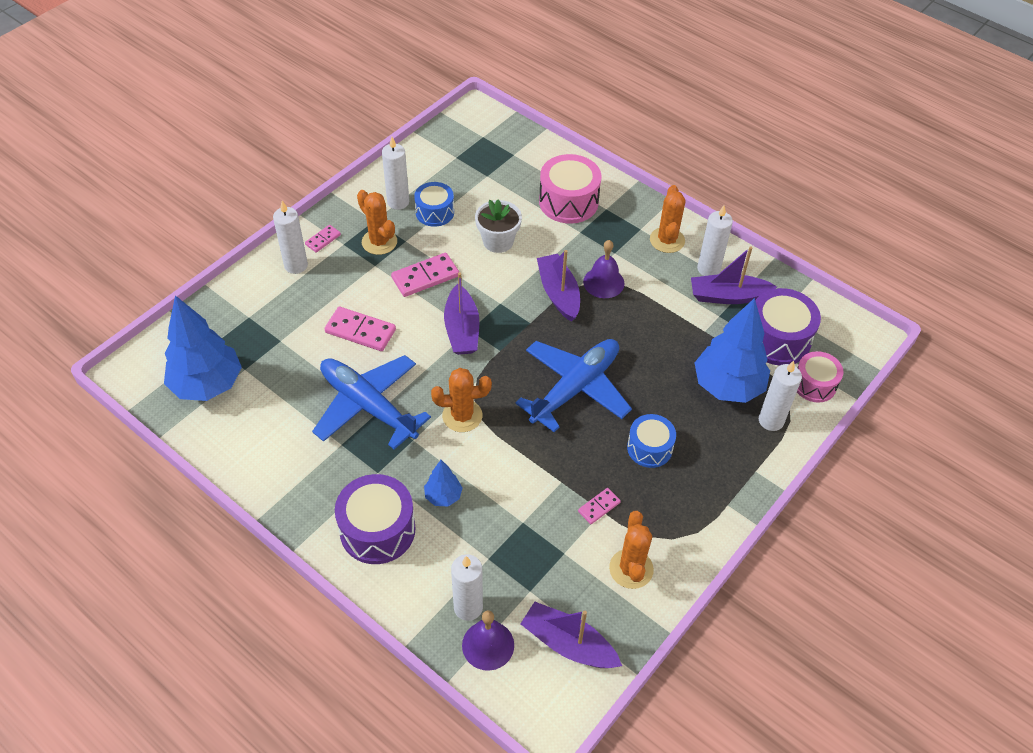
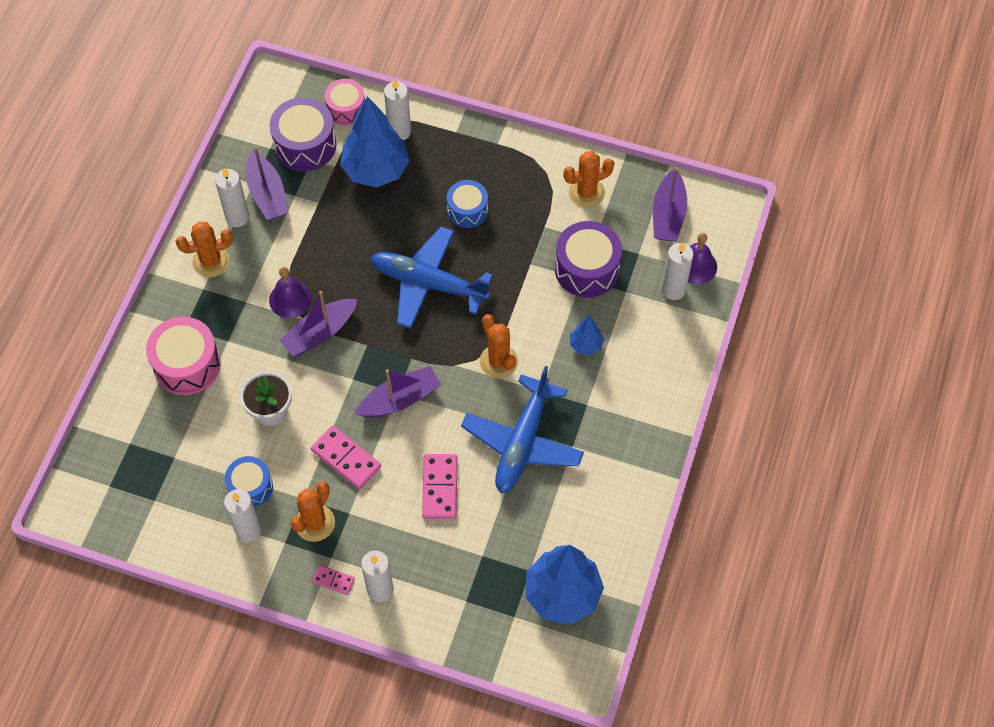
camera: 110 degrees left, 10 degrees up
(377, 530) = (640, 380): purple drum -> purple drum (587, 269)
(599, 507) = (541, 230): pink domino -> none

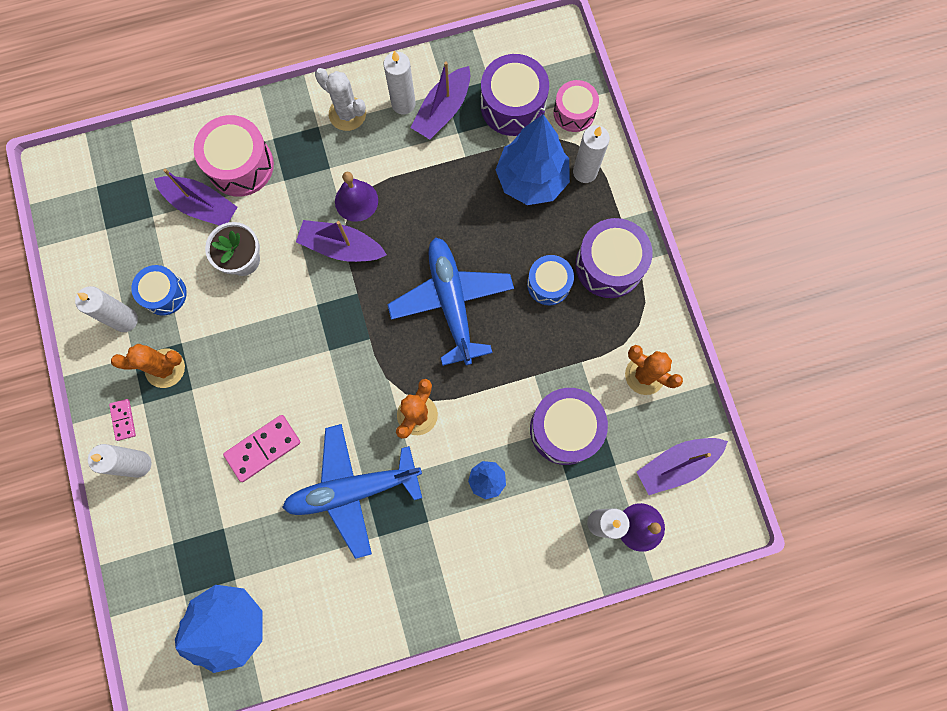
camera: 55 degrees right, 15 degrees up
(211, 261) = (347, 114): orange cactus -> white cactus
(346, 459) = (239, 352): pink domino -> none
(400, 399) = (323, 357): purple boat -> purple boat (201, 205)
(485, 162) = (609, 265): none -> purple drum

